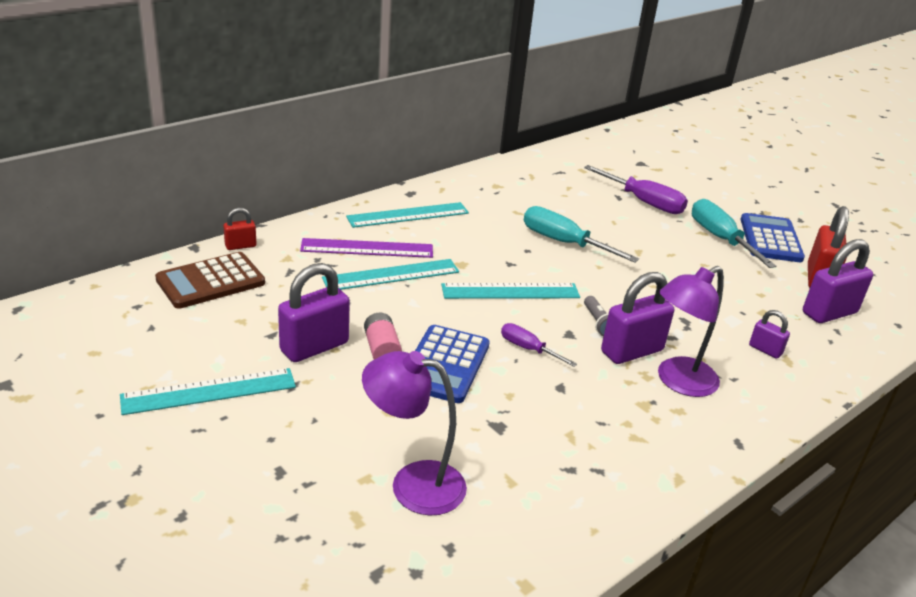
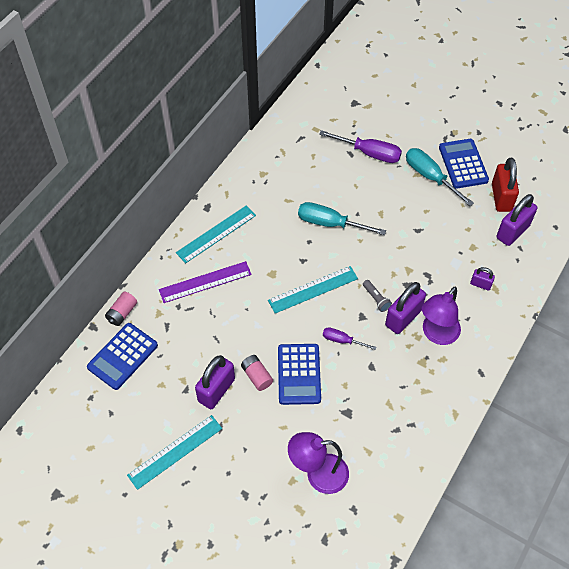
camera: 15 degrees left, 25 degrees up
(211, 281) = (123, 356): brown calculator -> blue calculator
(240, 246) = (122, 313): red padlock -> pink battery
(391, 275) = (232, 303): turquoise ruler -> none

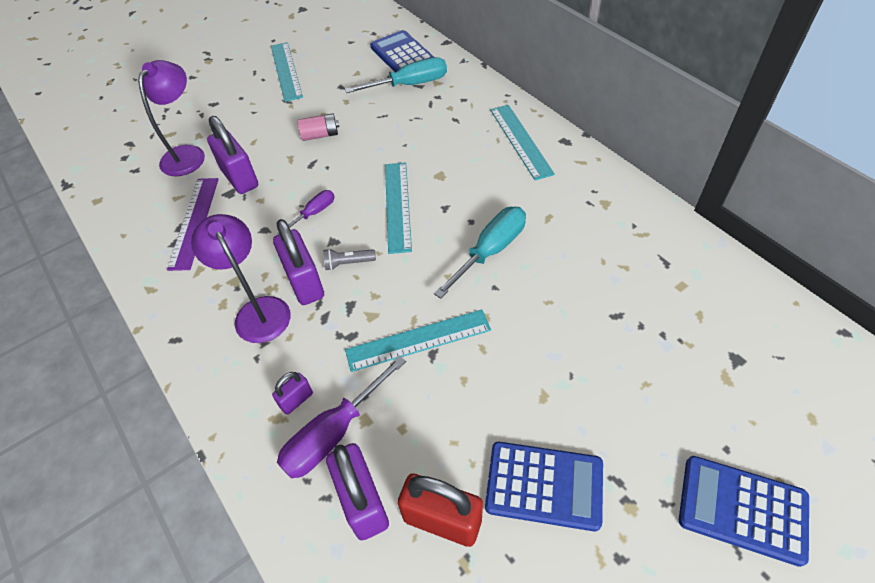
camera: 115 degrees right, 5 degrees down
(122, 313) = (451, 60): pink battery -> none
(205, 282) = (457, 120): purple ruler -> purple ruler (194, 222)
(216, 390) = (325, 105): purple padlock -> purple padlock (240, 178)
(299, 374) = (299, 166): blue calculator -> blue calculator (742, 509)
(369, 153) = (610, 341): purple screwdriver -> purple screwdriver (334, 433)
(412, 240) = (418, 340): none -> turquoise ruler
(430, 177) = (531, 415): turquoise screwdriver -> turquoise screwdriver (409, 85)

